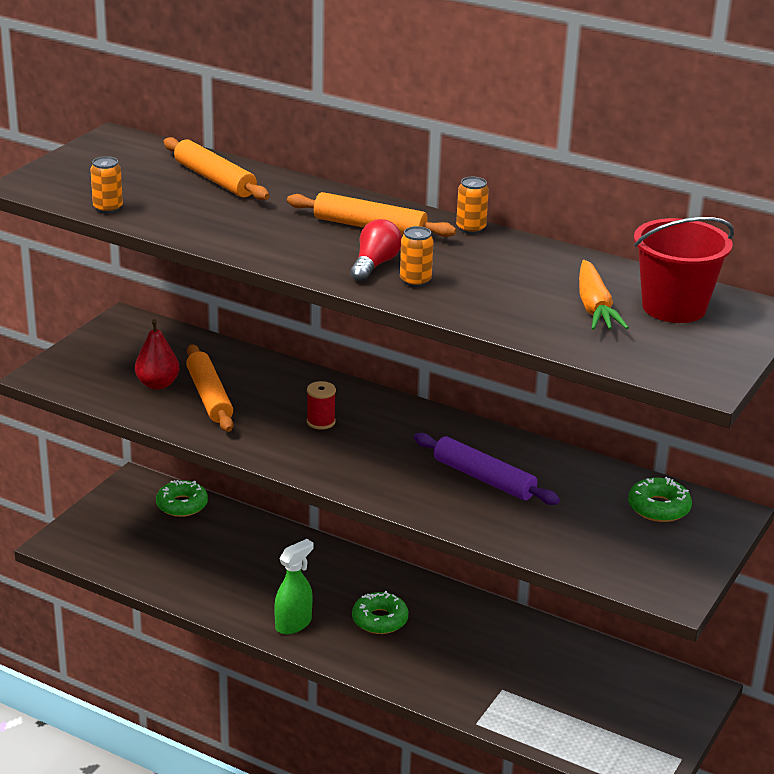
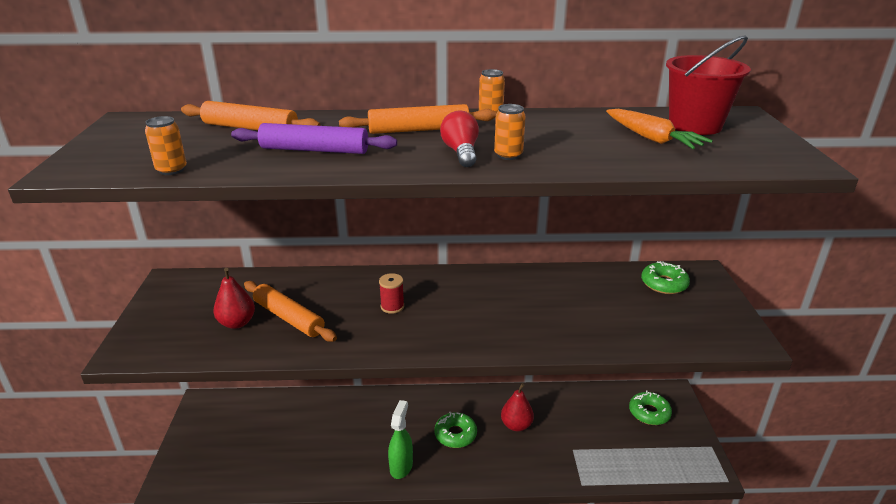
camera: 30 degrees left, 0 degrees up
(182, 505) = (251, 407): green donut -> green donut (649, 413)
(459, 640) = (516, 425): none -> red pear
(483, 478) = (544, 306): purple rolling pin -> purple rolling pin (314, 150)

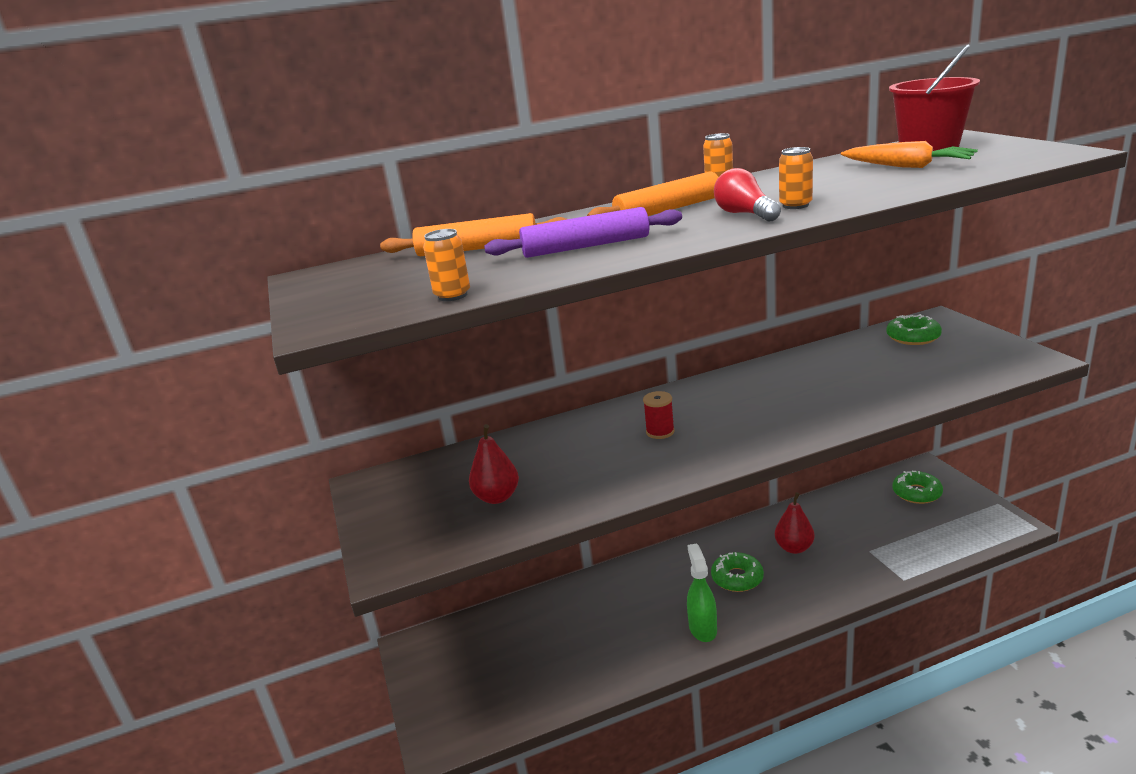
camera: 15 degrees left, 5 degrees down
(288, 318) = (553, 475): orange rolling pin -> none

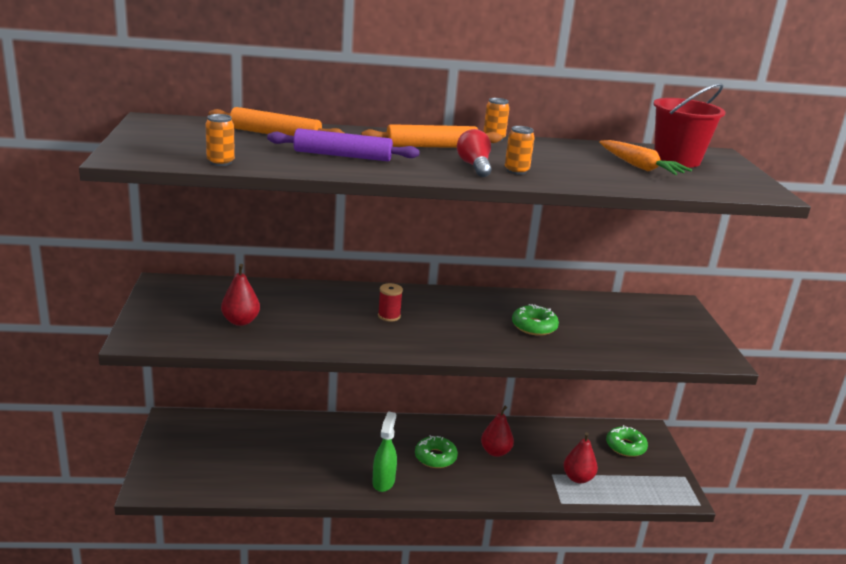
camera: 10 degrees right, 0 degrees up
(898, 545) = (578, 478): none -> red pear
(913, 337) = (644, 311): green donut -> green donut (534, 326)

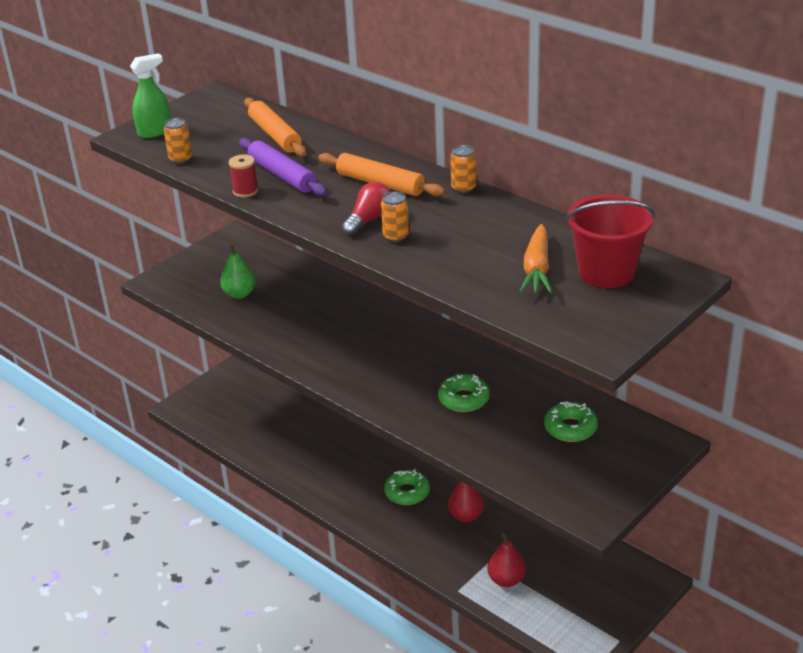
camera: 50 degrees right, 10 degrees up
(240, 321) = (239, 294): red pear -> green pear
(383, 482) = (338, 490): green spray bottle -> green spray bottle (155, 132)
(389, 316) = (355, 335): red spool -> red spool (245, 191)
(625, 446) = (602, 580): green donut -> green donut (570, 428)

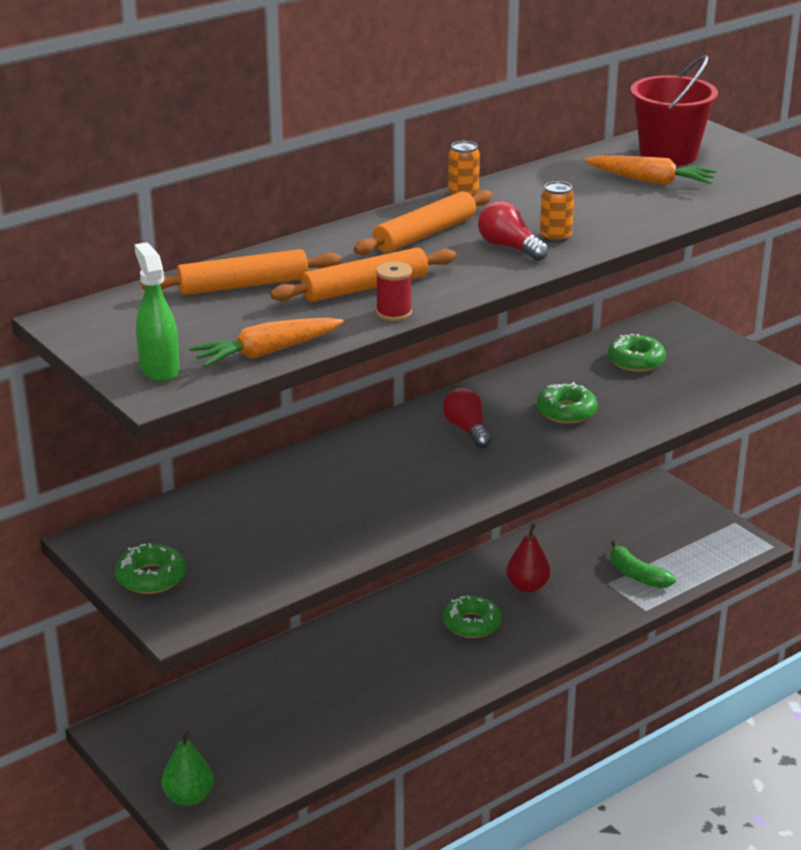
camera: 80 degrees left, 5 degrees down
(180, 159) = (267, 352): orange can -> orange carrot
(200, 264) = (151, 577): none -> green donut
(239, 294) = (258, 547): green pear -> green pear (188, 797)
(282, 175) = (365, 288): purple rolling pin -> orange rolling pin
(416, 354) = (467, 430): none -> red light bulb
(506, 580) = (637, 575): red pear -> green banana

